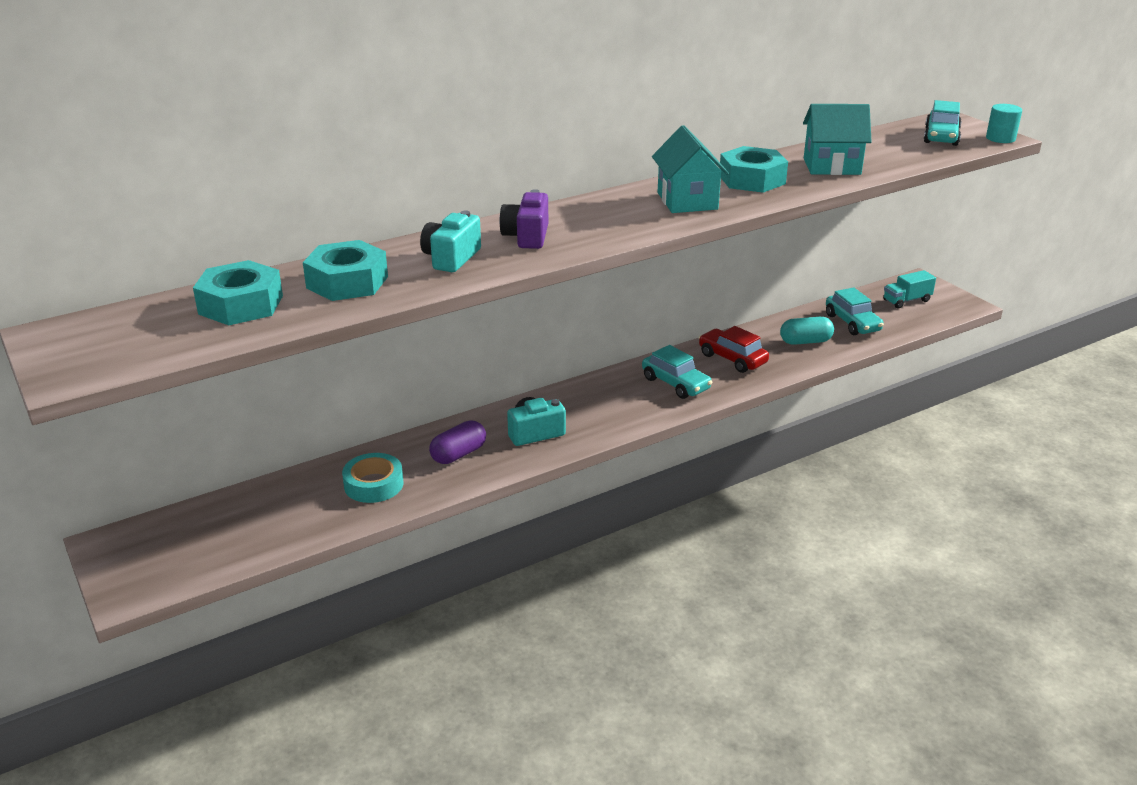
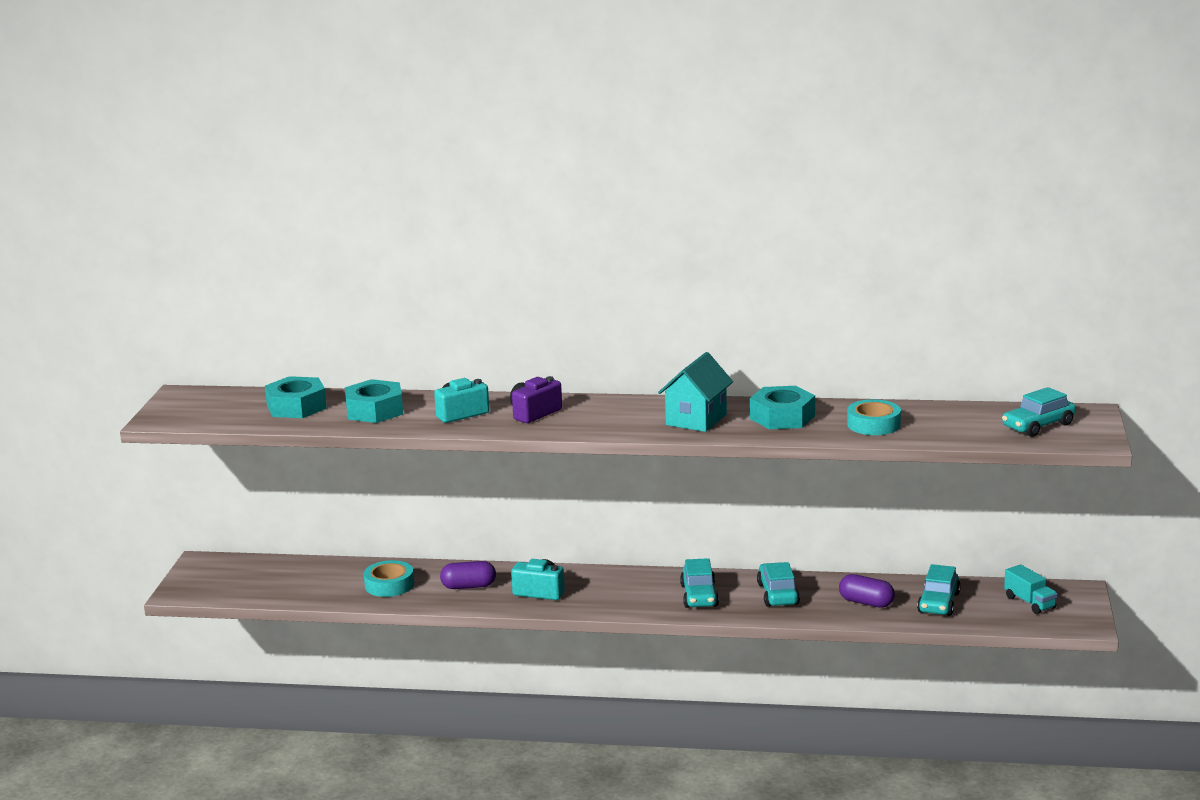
camera: 40 degrees right, 10 degrees down
(732, 359) = (778, 594): red car -> turquoise car
(805, 341) = (866, 603): turquoise capsule -> purple capsule
(831, 166) = (873, 424): turquoise house -> turquoise tape
(906, 301) = (1029, 602): turquoise truck -> turquoise truck turned 135 degrees counterclockwise
(1000, 138) = (1093, 442): turquoise cylinder -> none

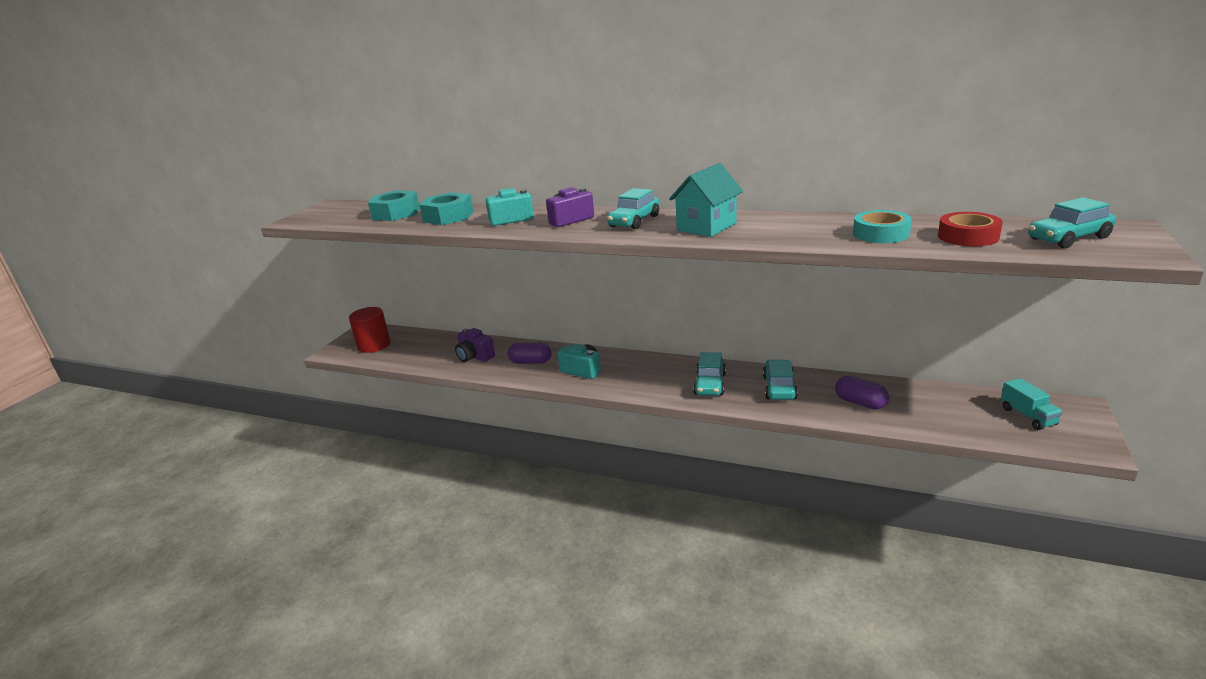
camera: 15 degrees right, 5 degrees up
(234, 580) = (374, 345): none -> red cylinder
(389, 585) = (475, 356): turquoise tape -> purple camera
(782, 417) = (789, 226): turquoise nut -> none
(938, 603) = (932, 409): turquoise car -> turquoise car (634, 221)
(953, 426) = (968, 236): none -> red tape

